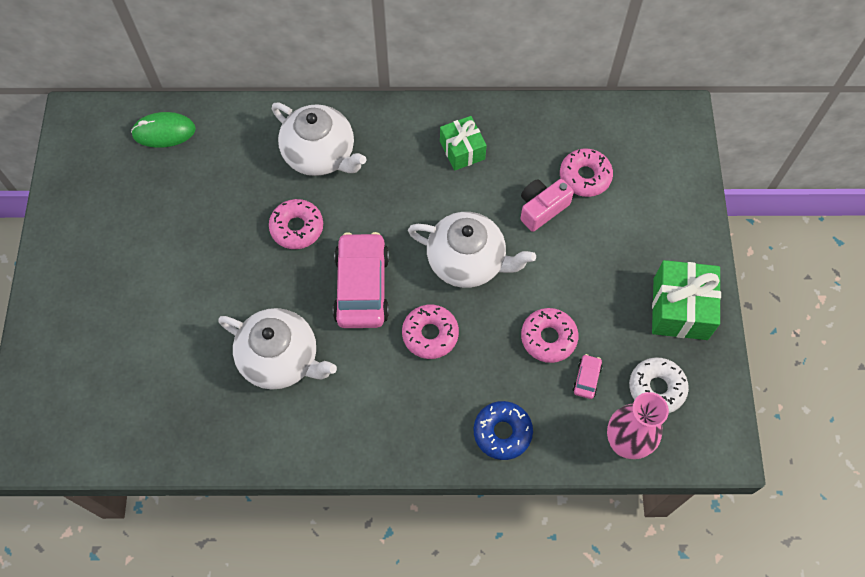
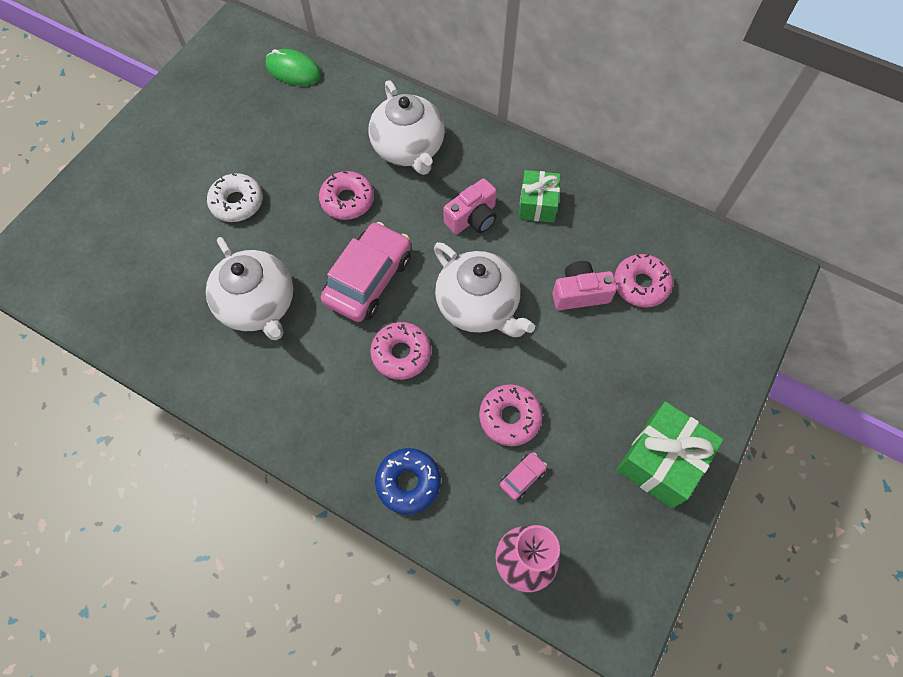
camera: 30 degrees right, 0 degrees up
(415, 189) = (472, 218): none -> pink camera
(656, 388) = (588, 527): white donut -> white donut (237, 203)

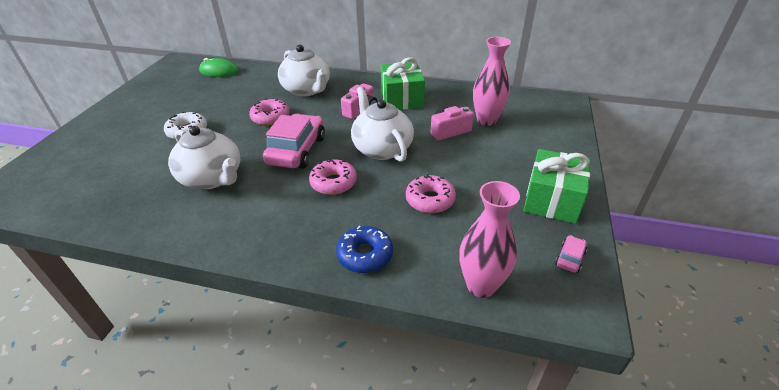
camera: 15 degrees left, 25 degrees down
(478, 306) = (382, 148): white teapot -> white teapot turned 150 degrees counterclockwise
(522, 477) = (455, 231): pink car -> pink car (570, 258)
(537, 204) = (402, 99): green gift -> green gift, size x1.53
(641, 285) = (486, 120): pink donut -> pink vase

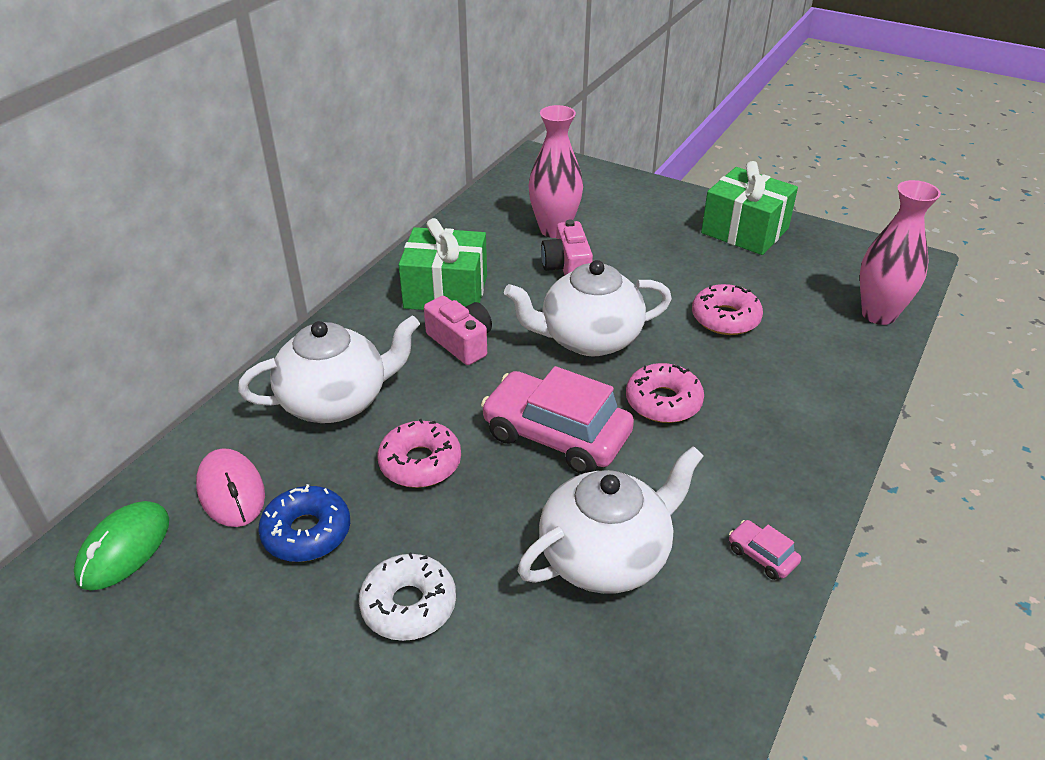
camera: 75 degrees left, 0 degrees up
(249, 82) = (231, 491): none -> pink mouse
(365, 255) = (825, 393): blue donut -> blue donut (307, 532)
(570, 258) = (840, 248): pink car -> pink car (762, 556)

